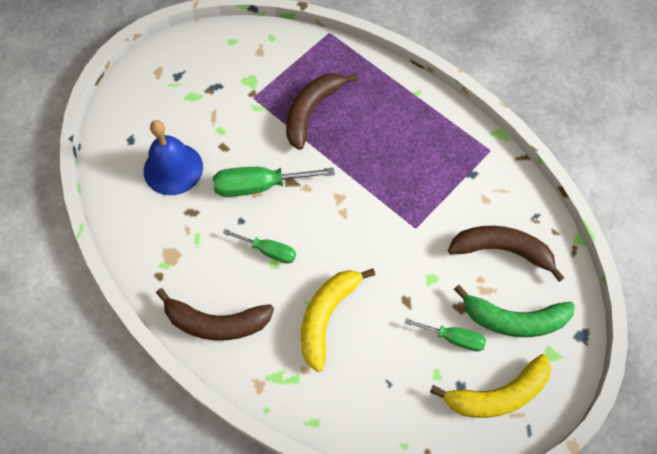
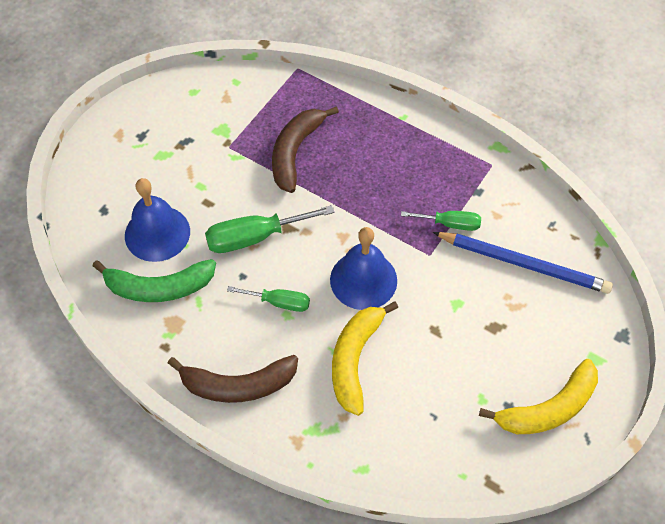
camera: 10 degrees left, 5 degrees down
(349, 242) = (363, 280): none -> blue bell
(453, 338) = (492, 360): green screwdriver -> green screwdriver (450, 224)
(502, 250) = (524, 264): brown banana -> blue pencil
(514, 320) = (550, 331): green banana -> green banana (159, 287)

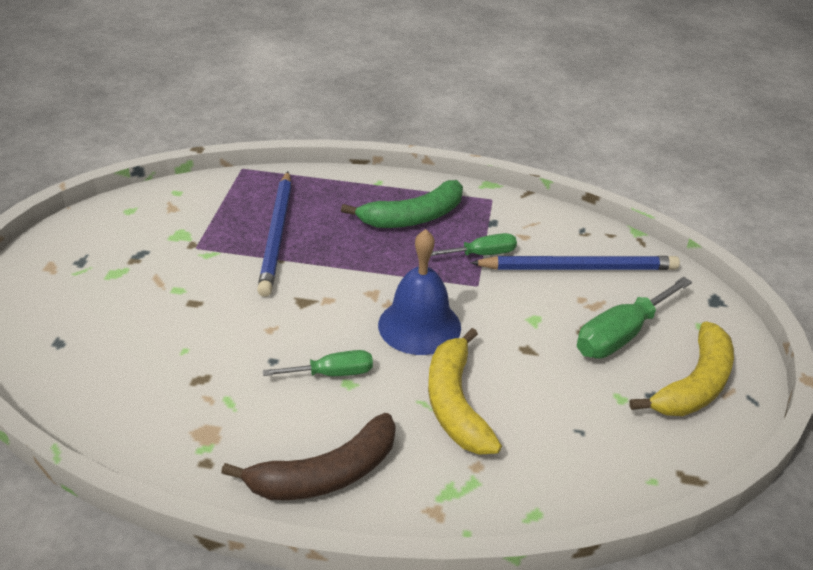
camera: 25 degrees left, 20 degrees down
(157, 233) = (142, 347): blue bell -> none
(159, 287) = (169, 401): green banana -> green banana (413, 217)
(254, 237) = (269, 320): green screwdriver -> green screwdriver (621, 335)
(295, 152) = (277, 235): brown banana -> blue pencil

